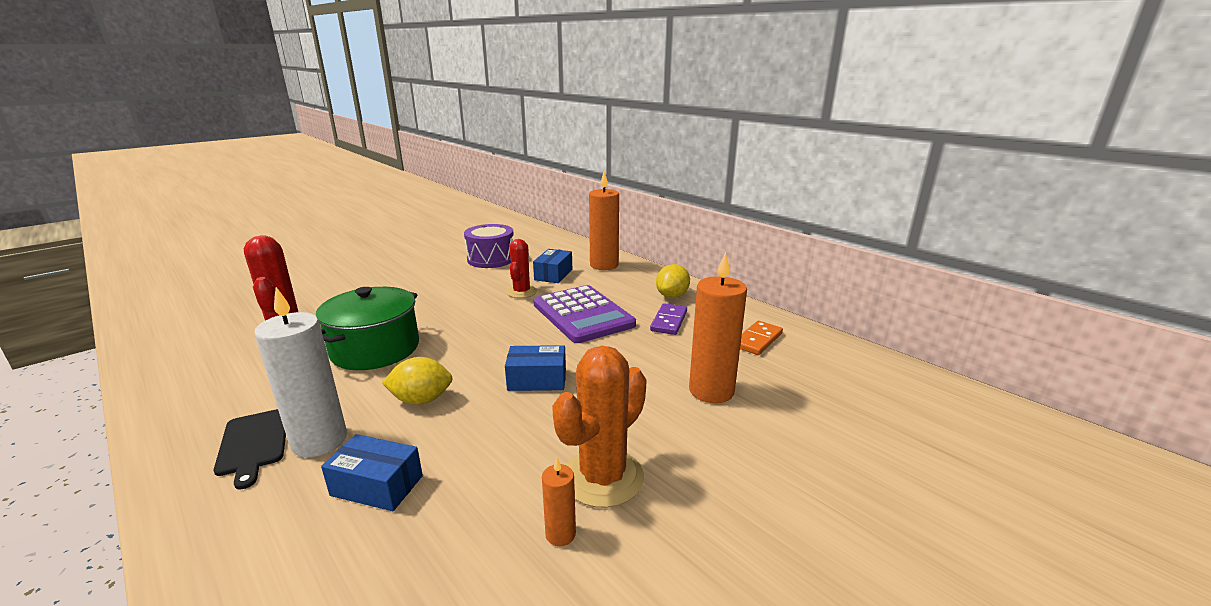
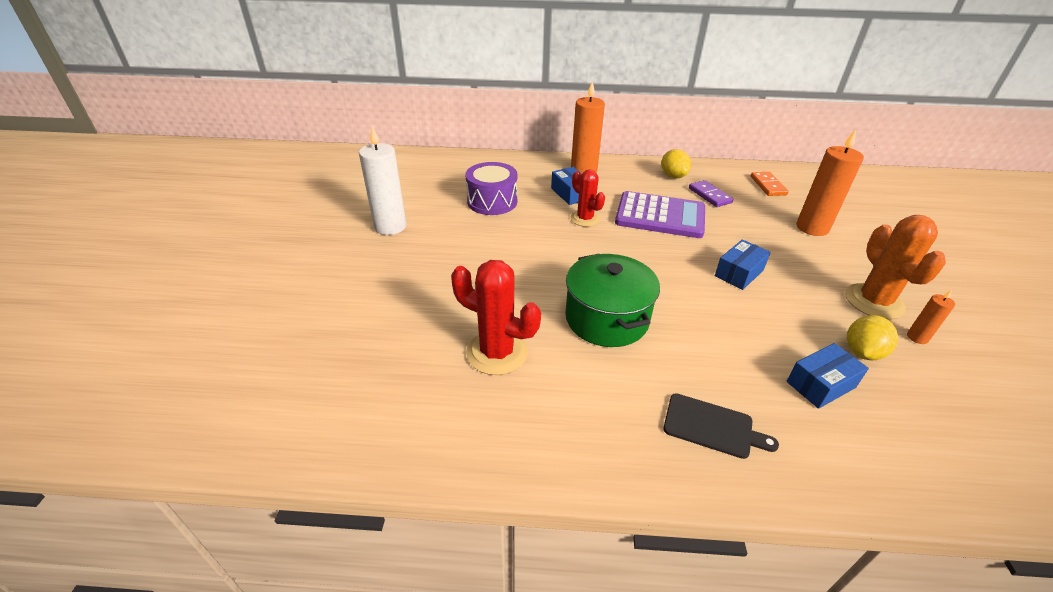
camera: 45 degrees left, 15 degrees up
(319, 441) = (738, 392): white candle -> white candle (390, 226)
(421, 400) = (720, 327): yellow lemon -> yellow lemon (862, 352)

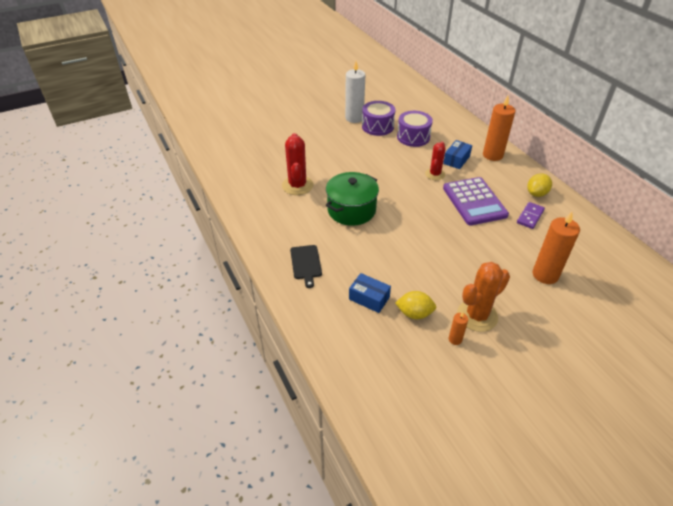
camera: 60 degrees right, 5 degrees up
(435, 217) = (377, 126): none -> purple drum
(739, 273) = (445, 249): blue box -> none
(768, 186) = (585, 242): orange domino -> none

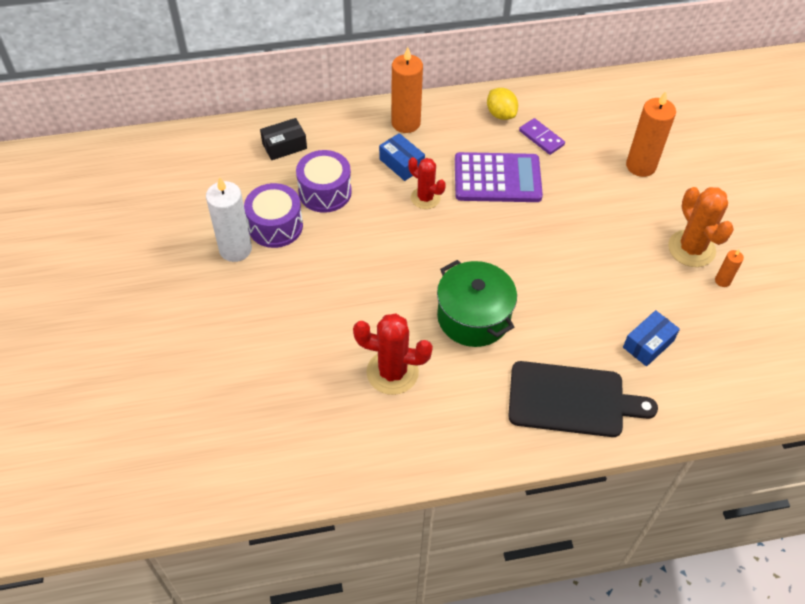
camera: 75 degrees left, 10 degrees up
(306, 263) = (571, 400): black cutting board -> black cutting board, size x1.80
(414, 313) = (679, 305): yellow lemon -> none
(438, 117) = (284, 146): none -> black box

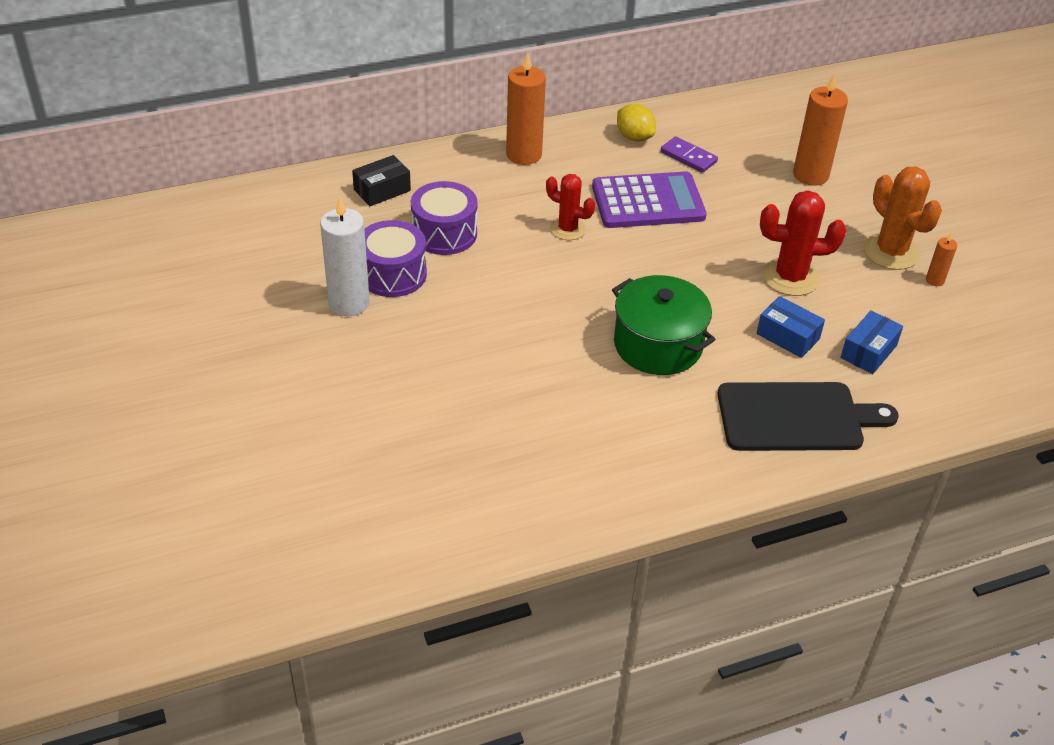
camera: 10 degrees left, 10 degrees down
(392, 372) = (576, 412): red cactus -> red cactus (790, 277)
(401, 163) = (530, 196): blue box -> blue box (788, 336)

